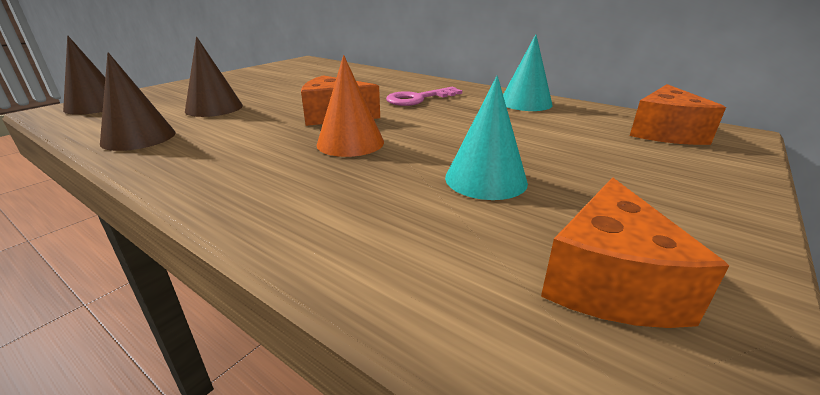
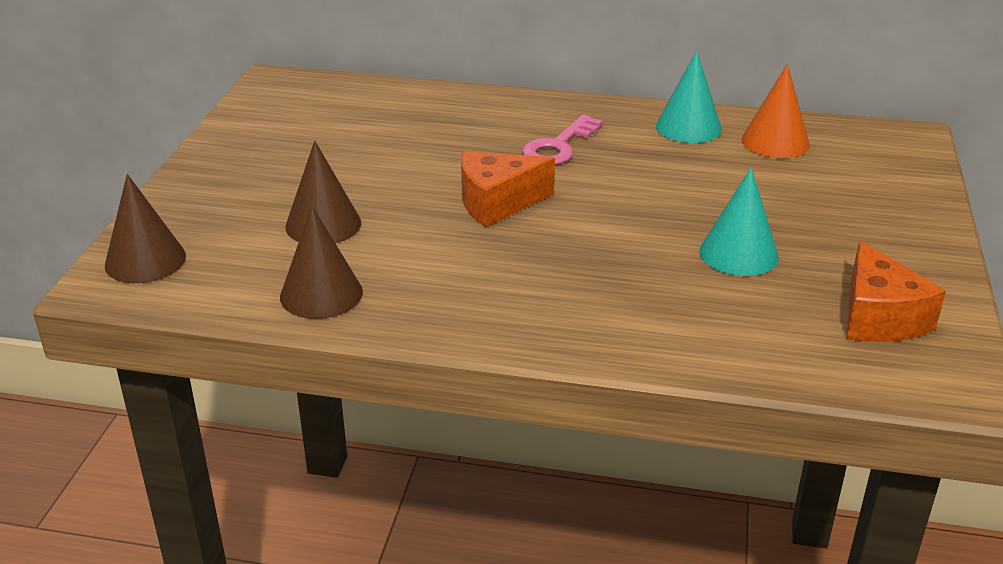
camera: 25 degrees left, 5 degrees up
(350, 143) = (569, 240): orange cone -> orange cone (775, 142)
(665, 132) = (852, 149): orange cheese -> none

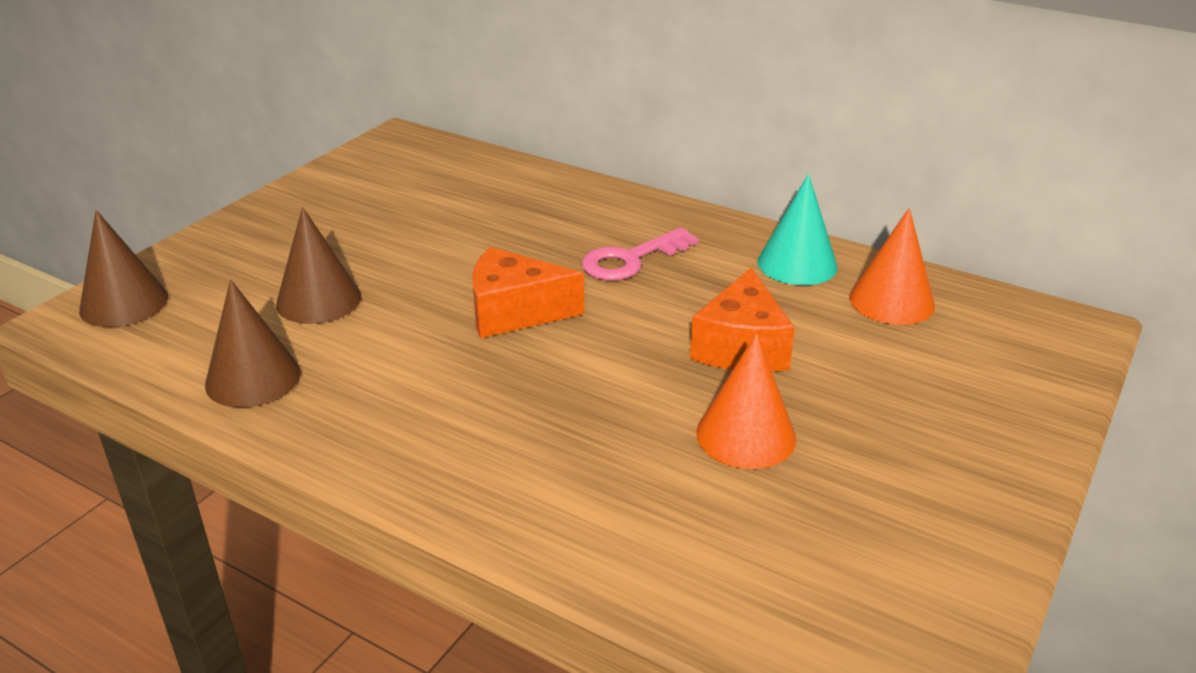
camera: 20 degrees right, 0 degrees up
(738, 253) = (746, 435): turquoise cone -> orange cone
(879, 317) = (869, 567): orange cheese -> orange cheese (741, 347)

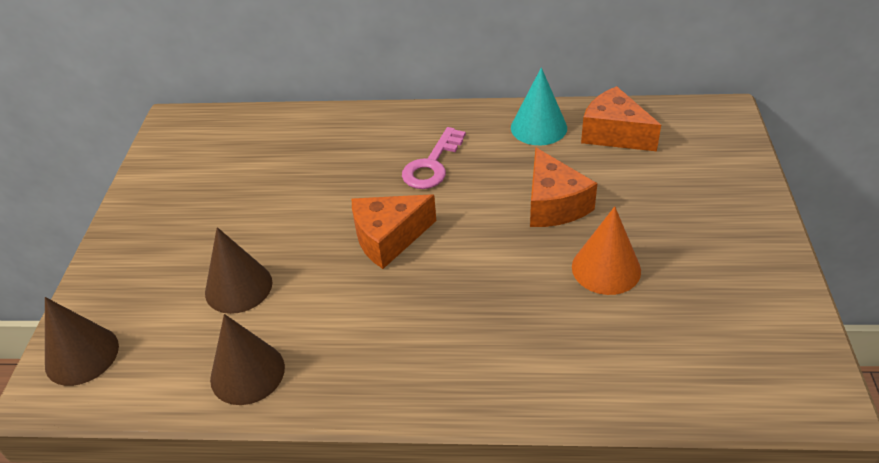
camera: 25 degrees left, 10 degrees up
(891, 301) = (614, 134): orange cone -> orange cheese

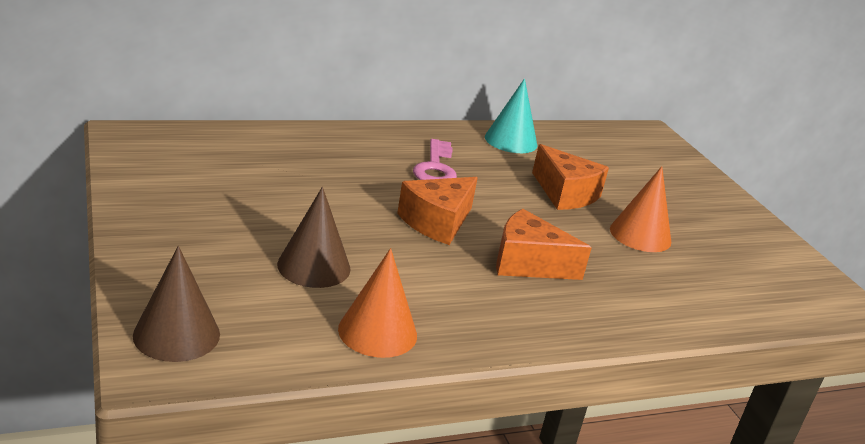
camera: 30 degrees left, 15 degrees down
(247, 373) = (377, 332): brown cone -> orange cone
(614, 134) = (577, 145): orange cheese -> orange cheese (528, 263)

